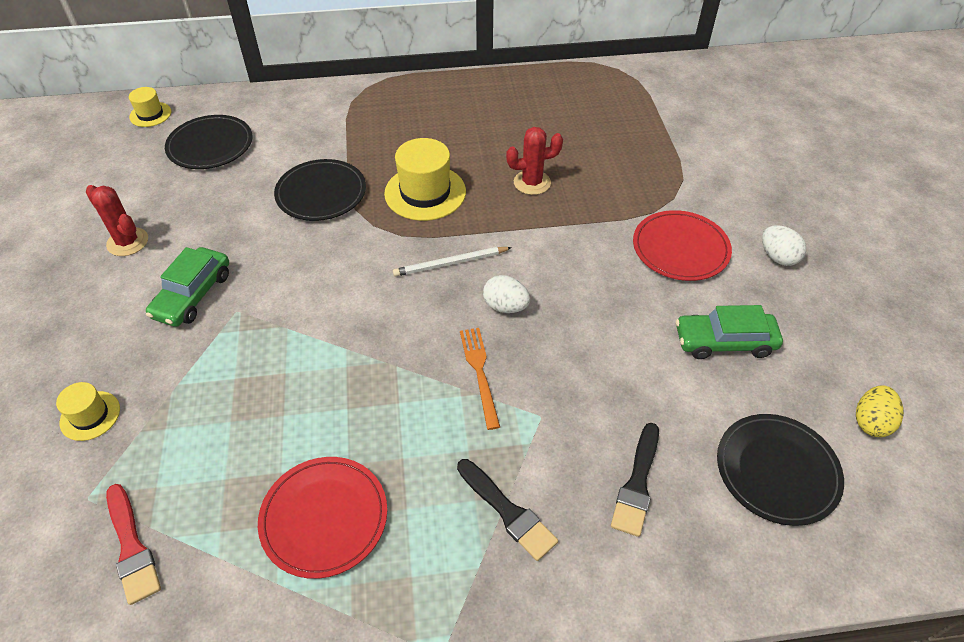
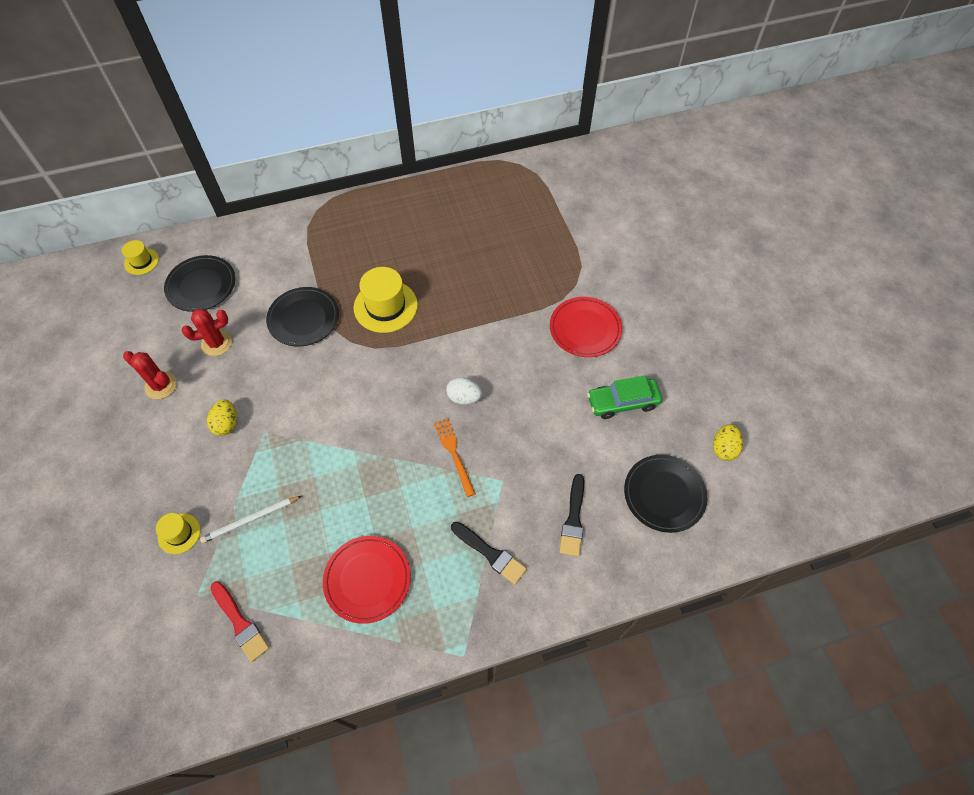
camera: 10 degrees left, 10 degrees up
(193, 295) = (226, 424): green car -> yellow egg
(450, 263) = (417, 367): white pencil -> white pencil (250, 520)
(532, 182) = (467, 285): red cactus -> red cactus (216, 343)
(778, 257) = (655, 326): white egg -> none

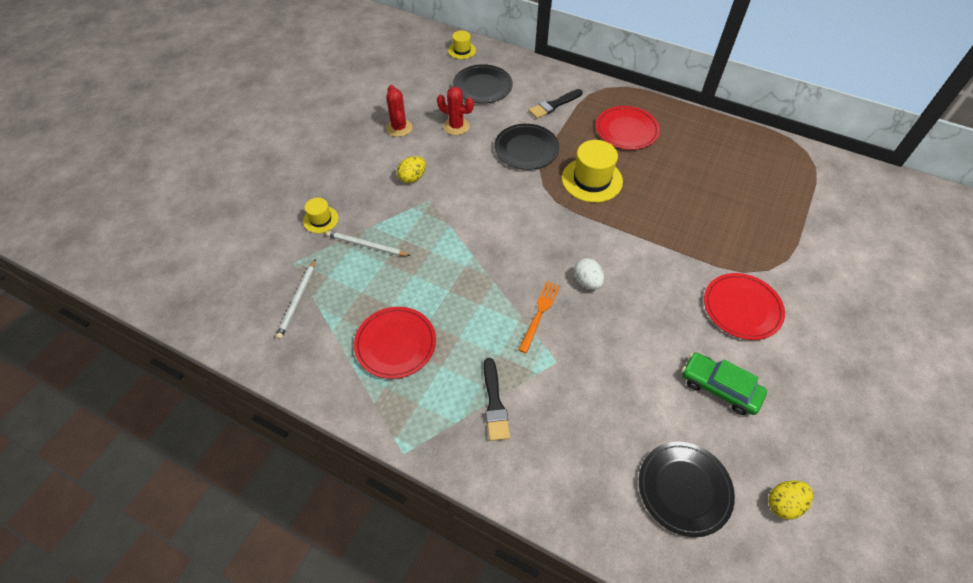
camera: 45 degrees right, 5 degrees down
(240, 623) = (297, 300): red brush -> white pencil
(371, 240) = (626, 130): none -> red plate
(573, 519) = (584, 437): black brush -> black brush (554, 105)

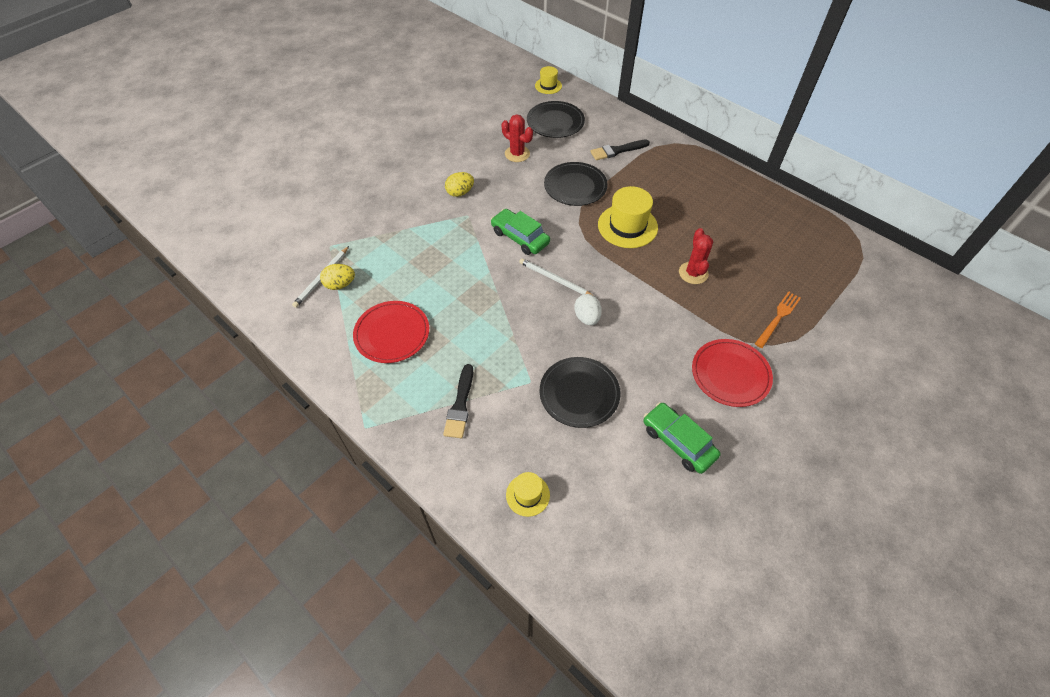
camera: 15 degrees right, 0 degrees up
(320, 219) = (366, 213): yellow hat -> yellow hat (527, 495)
(366, 245) = (397, 244): white pencil -> white pencil (555, 279)
(399, 128) = (464, 146): red cactus -> red cactus (693, 273)
(491, 213) = (520, 237): none -> green car
(539, 314) = (531, 336): orange fork -> orange fork (778, 318)
(626, 130) = (680, 186): red plate -> none
(684, 489) = (607, 523): black plate -> black plate (579, 393)
(783, 503) = (699, 561): yellow egg -> yellow egg (340, 284)

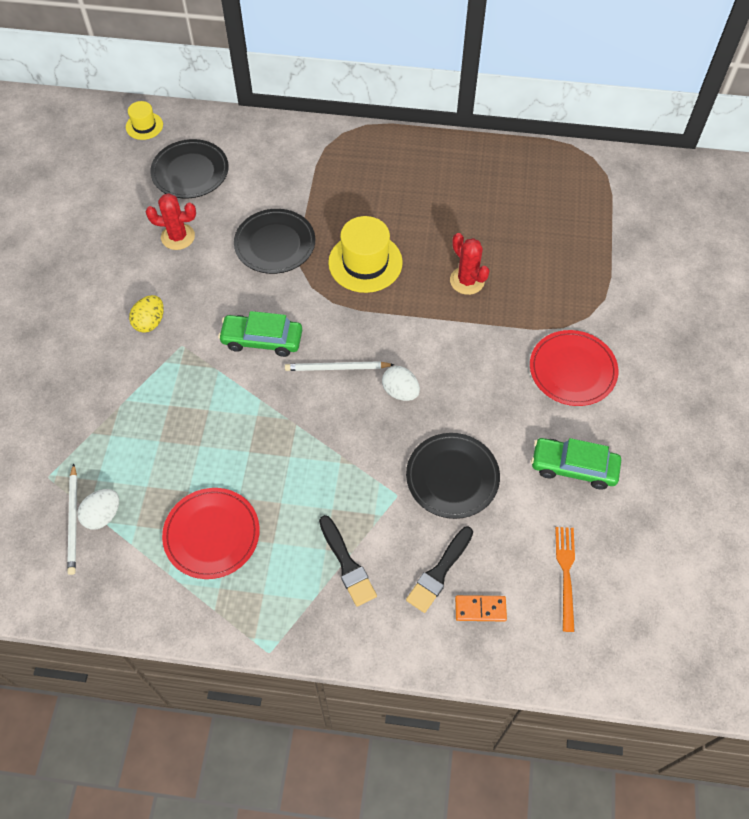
camera: 35 degrees left, 5 degrees up
(340, 284) = (103, 515): yellow egg -> white egg
(527, 495) = (480, 609): yellow hat -> orange domino
(617, 150) = (288, 174): black brush -> black brush (439, 572)
(778, 318) = (575, 285): orange fork -> orange fork (566, 574)

